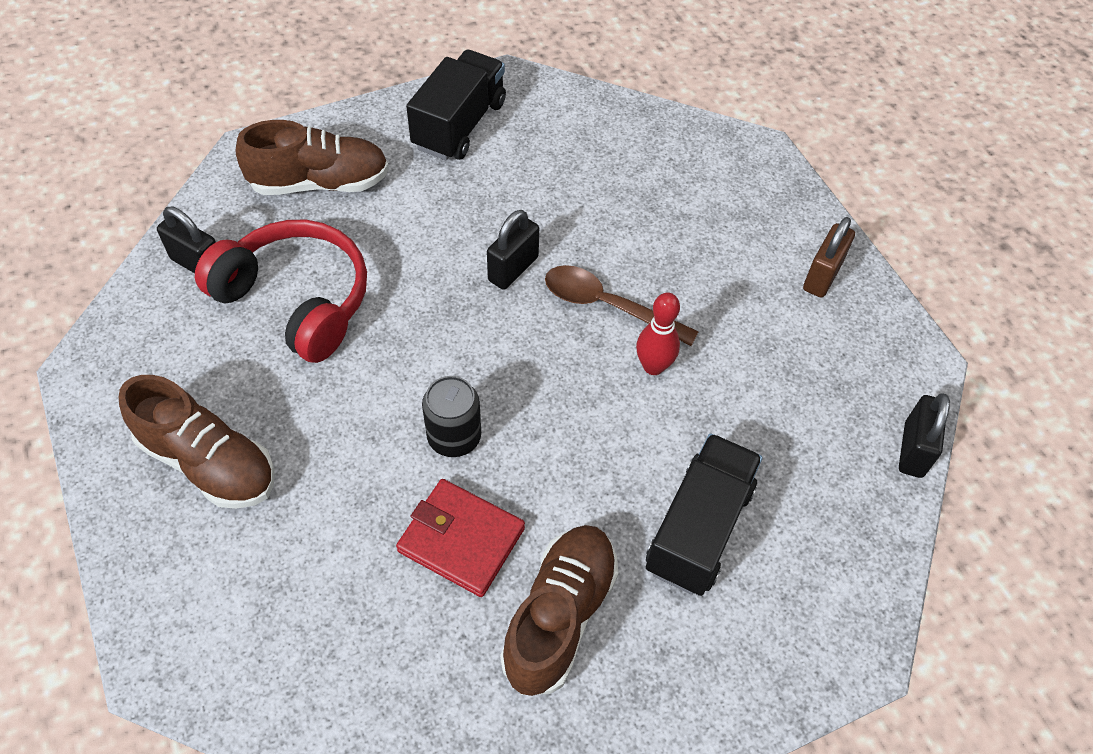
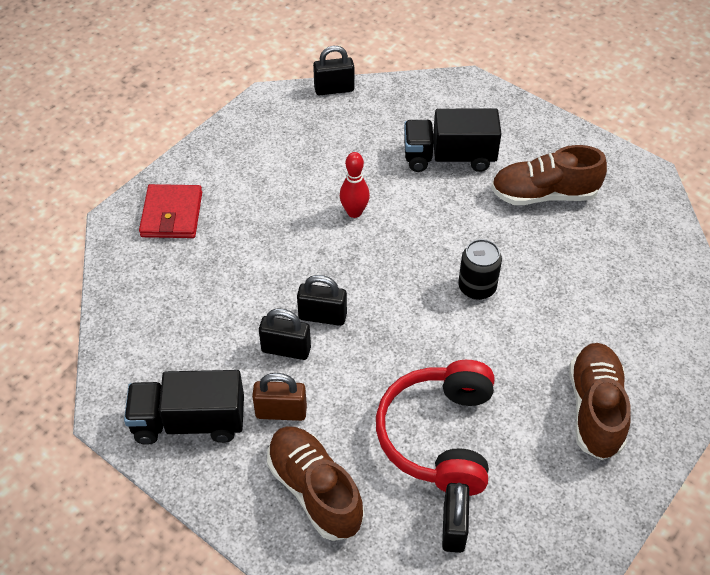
camera: 115 degrees left, 5 degrees down
(461, 540) = (537, 254): red wallet -> red wallet (172, 214)
(491, 222) = (286, 349): none -> black padlock
(607, 306) = (321, 252): brown spoon -> none
(822, 276) = (225, 156): brown padlock -> brown padlock (281, 412)

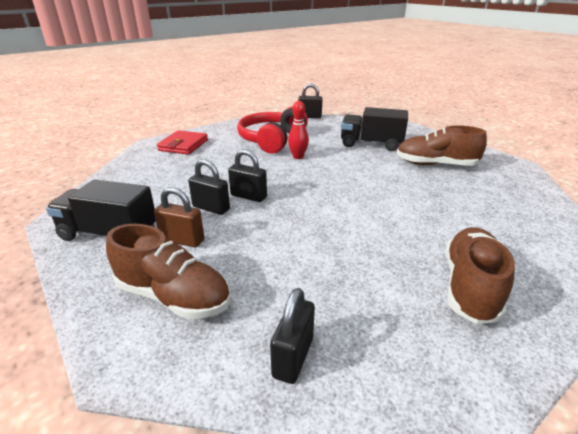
camera: 15 degrees right, 20 degrees down
(315, 490) = (173, 296): brown shoe -> brown shoe turned 135 degrees clockwise
(439, 436) = (308, 279): red headphones -> red headphones (272, 140)
(477, 287) = (373, 198): black can -> none

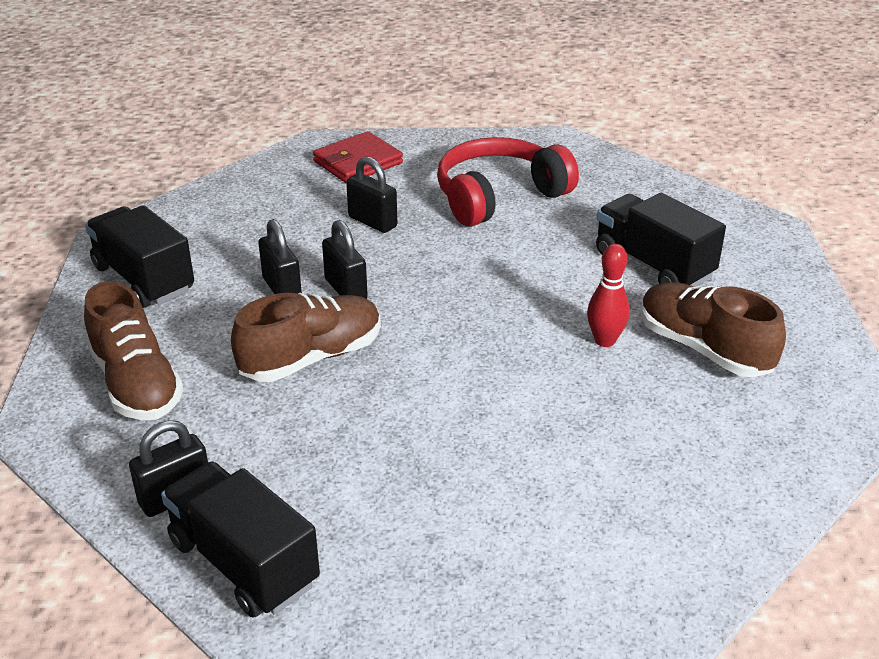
camera: 35 degrees right, 5 degrees up
(182, 240) = (207, 321): brown padlock -> none
(298, 157) = (496, 246): red bowling pin -> red bowling pin (605, 340)
(309, 117) = (629, 164): black padlock -> black padlock (372, 222)
(396, 375) = (244, 563): none -> black truck
(470, 286) = (449, 533): brown shoe -> brown shoe (311, 358)

